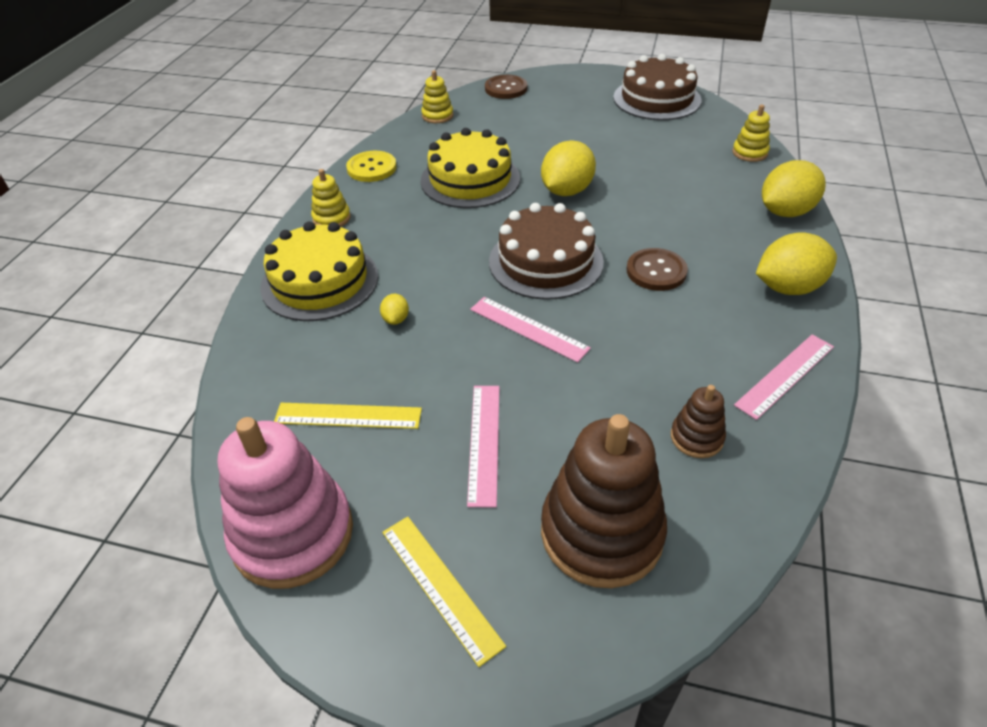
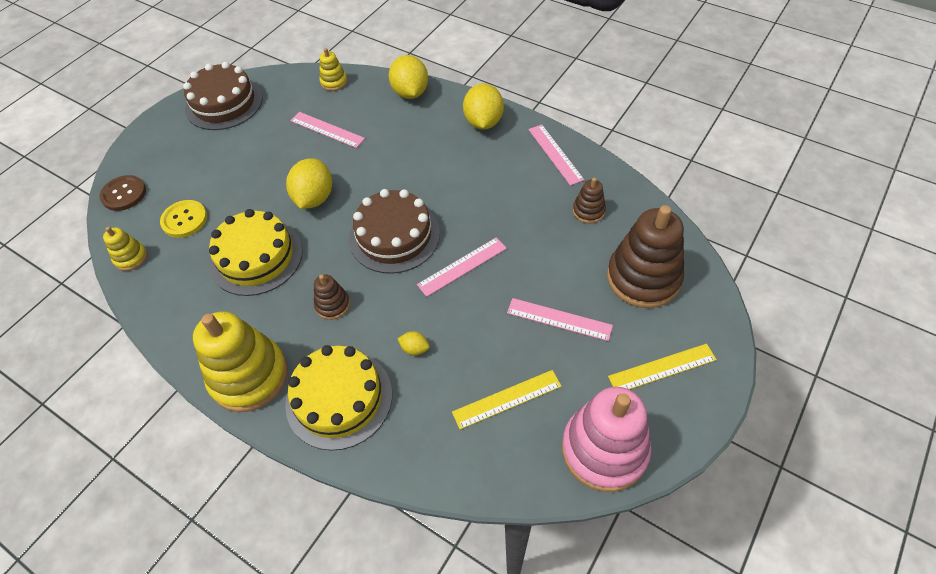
camera: 70 degrees left, 10 degrees up
(331, 218) = (249, 376): yellow stacking toy -> yellow stacking toy, size x2.10
(348, 415) = (507, 399): yellow ruler -> yellow ruler turned 45 degrees clockwise
(371, 168) = (186, 329): yellow button -> yellow button (184, 220)
(432, 244) = (332, 305): none -> brown stacking toy
(566, 191) = (314, 198): yellow lemon -> yellow lemon turned 45 degrees clockwise
(656, 271) = (436, 178): brown button -> none
(672, 170) = (327, 129): none -> pink ruler

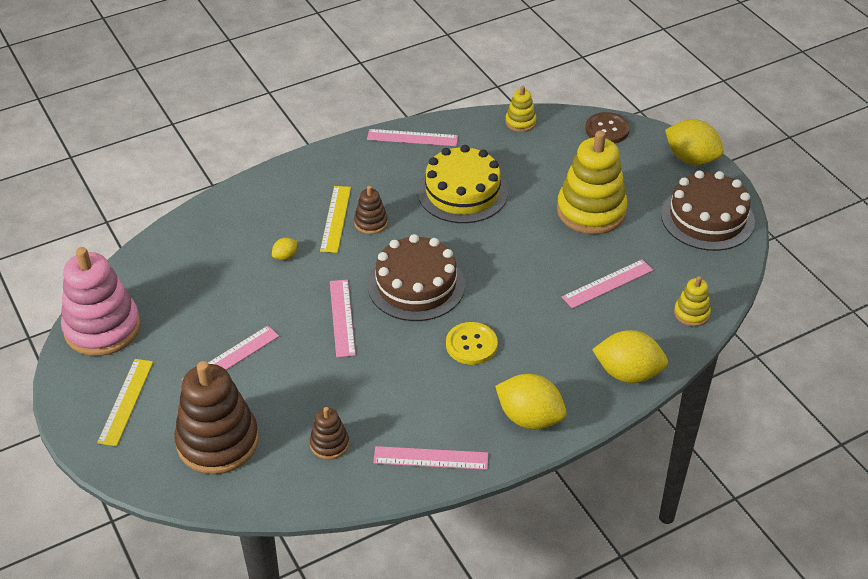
camera: 115 degrees right, 10 degrees down
(184, 220) = (544, 159): yellow button -> yellow button (471, 345)
(186, 333) = (412, 138): none -> pink ruler
(249, 376) = (342, 161): yellow stacking toy -> yellow stacking toy (591, 211)
(314, 198) = (509, 246): yellow lemon -> yellow lemon (691, 159)
(339, 398) = (280, 202): yellow cake -> none
(507, 399) = (193, 292): yellow ruler -> yellow ruler (336, 219)

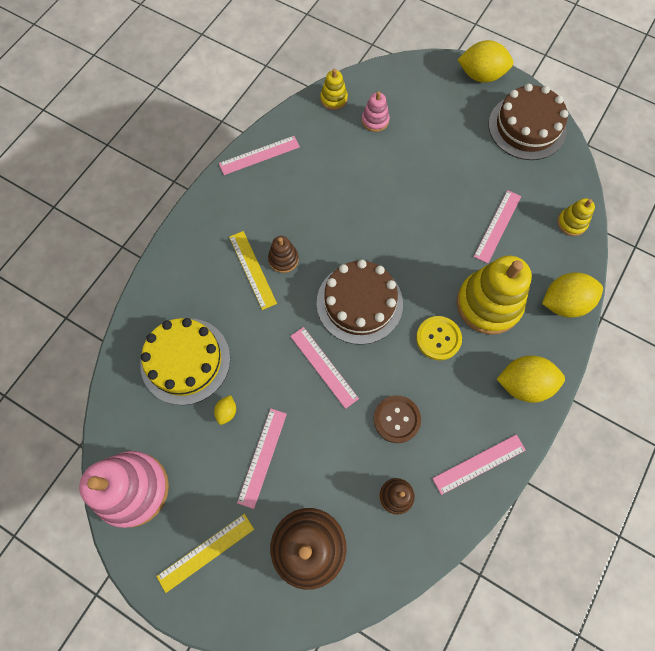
camera: 30 degrees left, 25 degrees up
(126, 401) = (206, 552): yellow ruler -> yellow ruler turned 75 degrees clockwise
(285, 256) = (237, 330): yellow lemon -> yellow lemon (227, 412)
(462, 192) = (334, 191): yellow cake -> yellow cake (185, 360)
(548, 154) = (375, 120): none -> pink stacking toy
(591, 211) = (442, 162): yellow stacking toy -> yellow stacking toy (488, 304)
(607, 129) = (403, 75): brown button -> brown button (396, 419)

